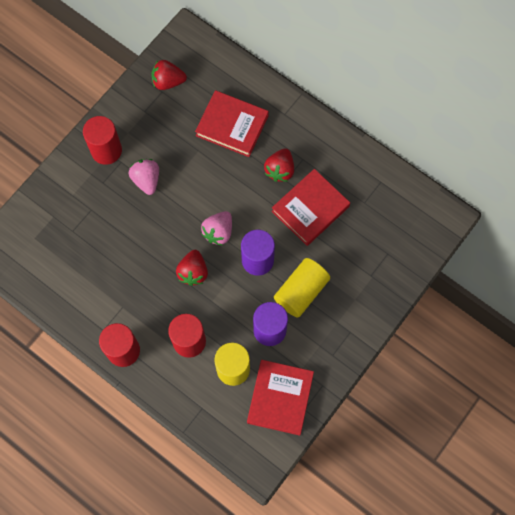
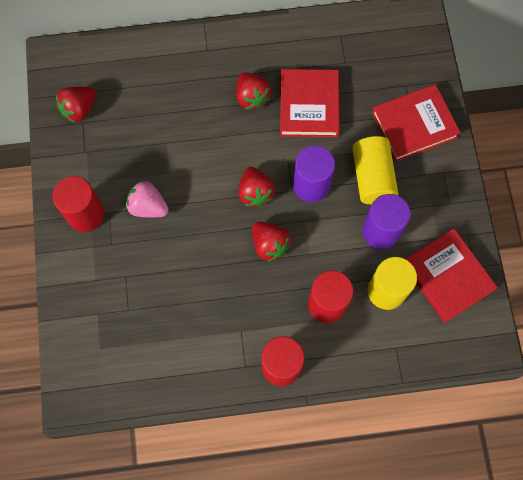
camera: 45 degrees left, 0 degrees up
(218, 232) = (255, 193): pink strawberry -> red strawberry
(232, 125) = (173, 97): red book -> red book (414, 125)

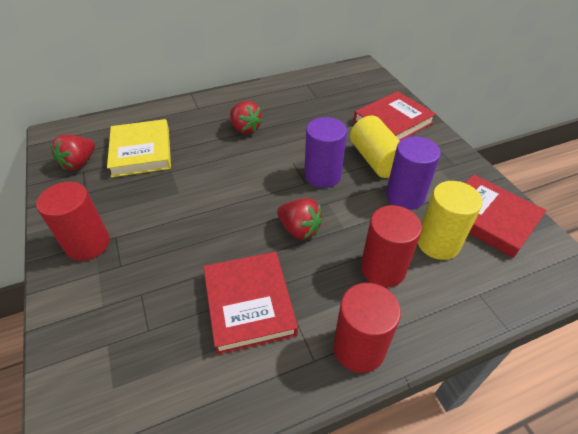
camera: 15 degrees left, 25 degrees down
(140, 107) = (141, 151): none -> yellow book
(148, 207) = (159, 223): pink strawberry -> none
(255, 193) = (270, 191): red strawberry -> none
(309, 106) = (298, 125): red book -> red book (249, 304)

